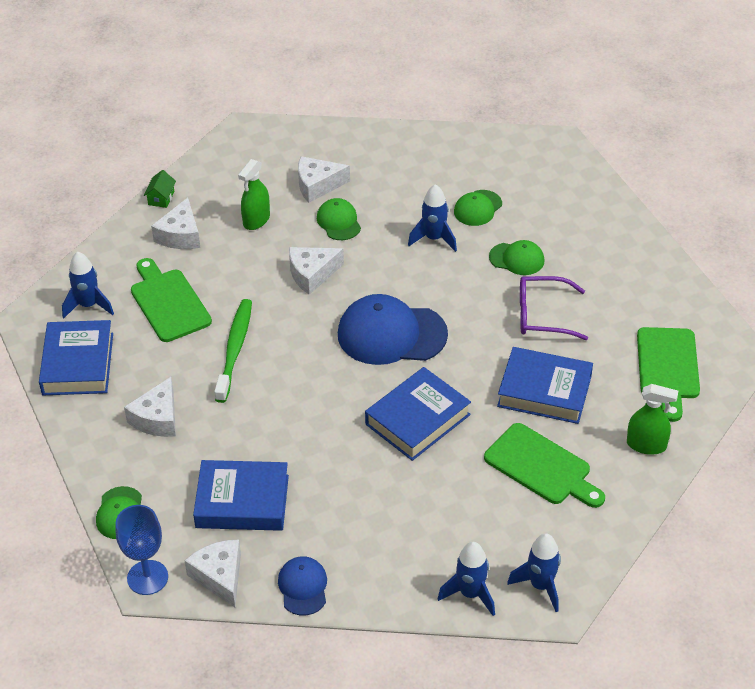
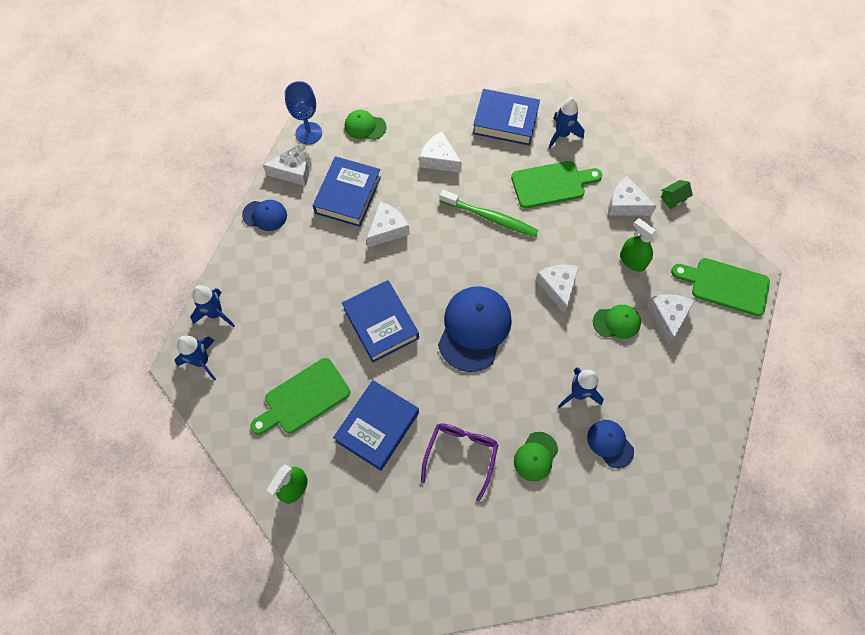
camera: 105 degrees right, 20 degrees up
(161, 198) = (673, 198): green house -> green house turned 60 degrees counterclockwise
(283, 446) = (387, 229): none -> white cheese
(477, 208) = (610, 443): green cap -> blue cap
(667, 368) = (368, 541): green cutting board -> green cutting board (725, 285)

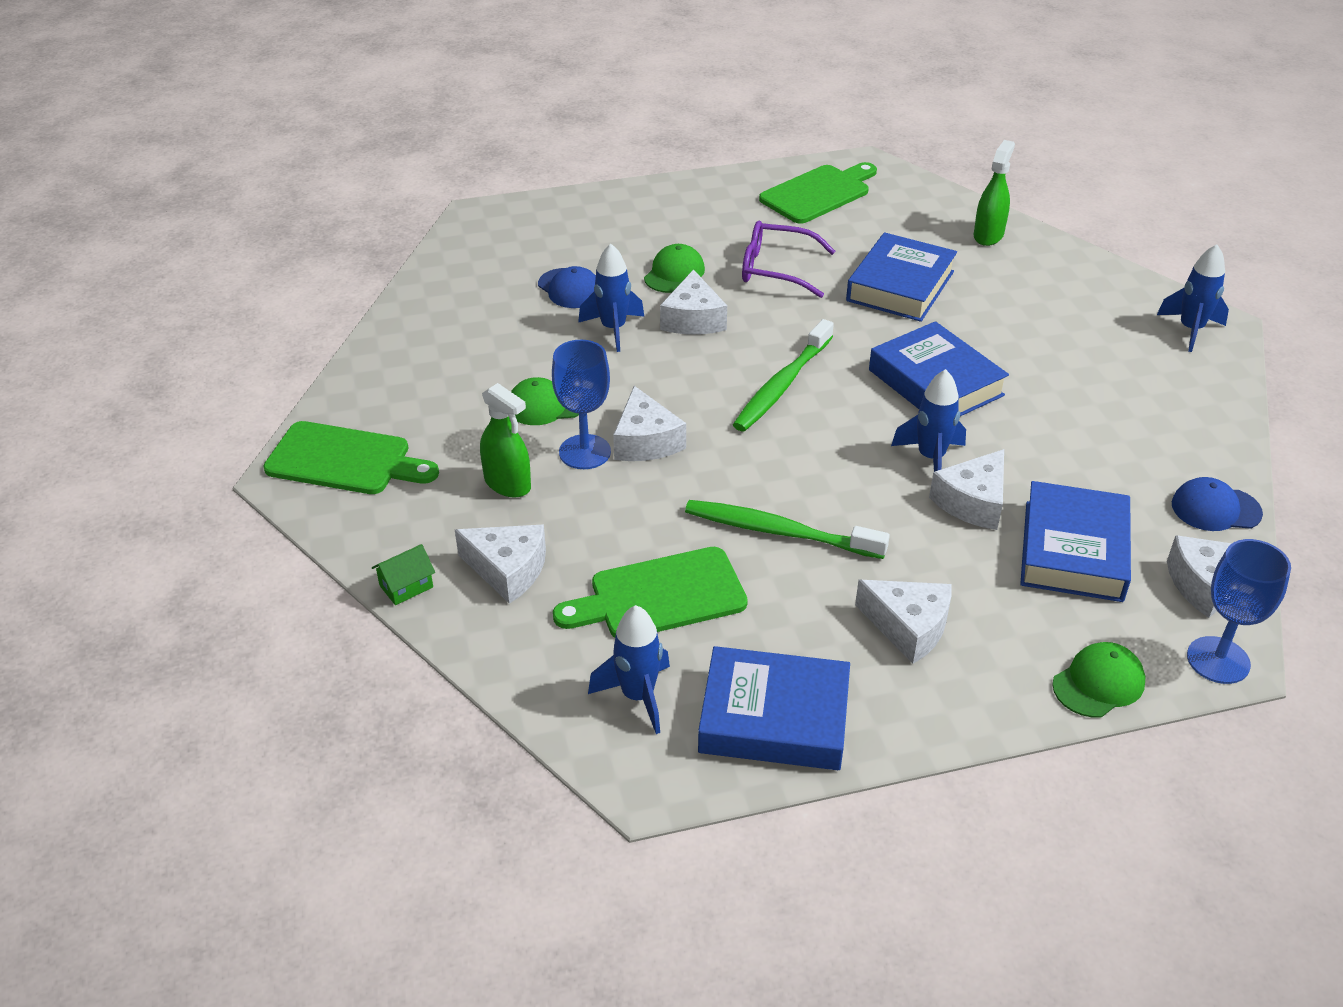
camera: 175 degrees right, 25 degrees down
(215, 313) = (1208, 379): blue rocket -> blue rocket (930, 458)
(303, 398) = (1018, 305): green cutting board -> green cutting board (818, 193)
(365, 126) = (1098, 683): green cap -> green cap turned 45 degrees counterclockwise
(461, 455) = (777, 269): purple glasses -> purple glasses turned 90 degrees clockwise
(474, 329) = (782, 385): blue cap -> green toothbrush
(592, 281) = (585, 452): none -> blue goblet
(667, 317) = (459, 416): white cheese -> white cheese (693, 319)

